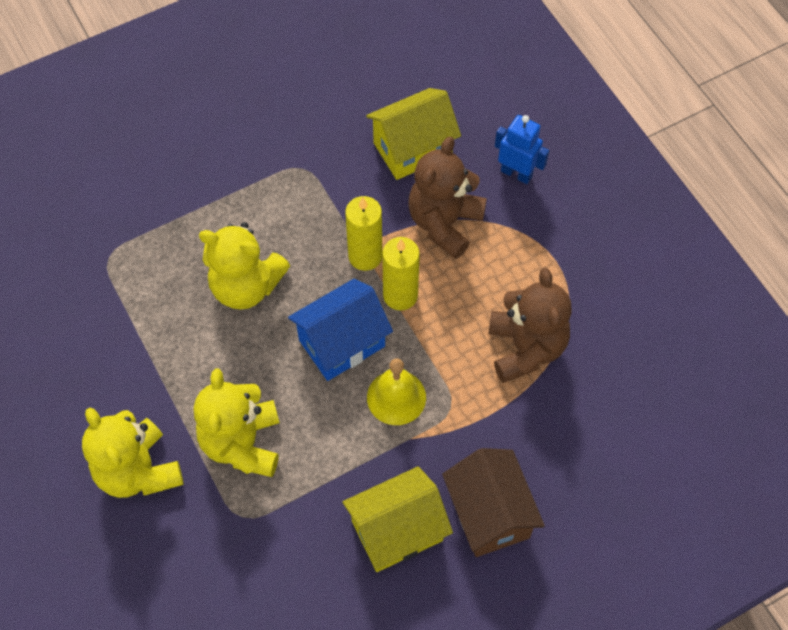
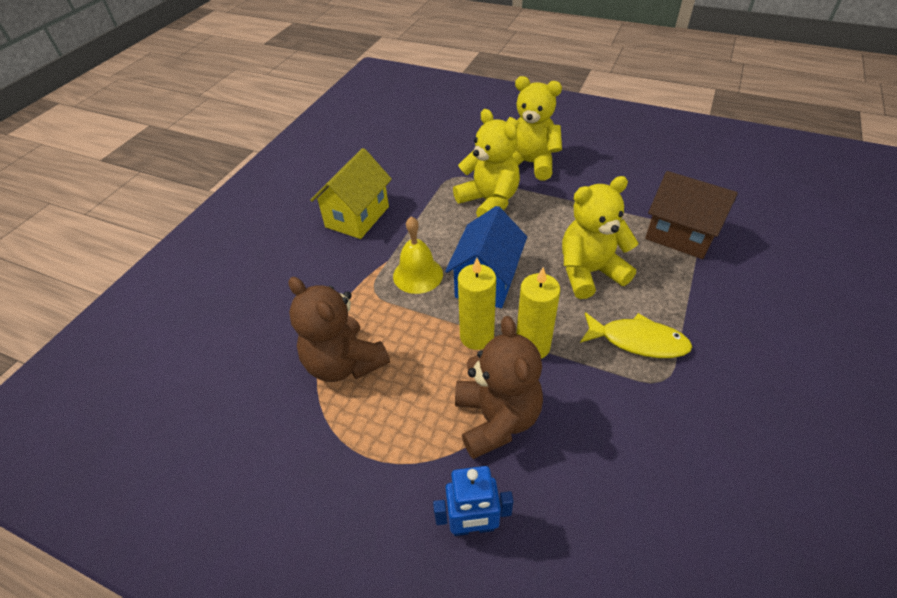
camera: 145 degrees right, 15 degrees down
(283, 204) = (638, 341): none -> yellow fish
(412, 149) = (596, 473): yellow house -> none
(489, 514) = (303, 253): brown house -> brown house (680, 235)

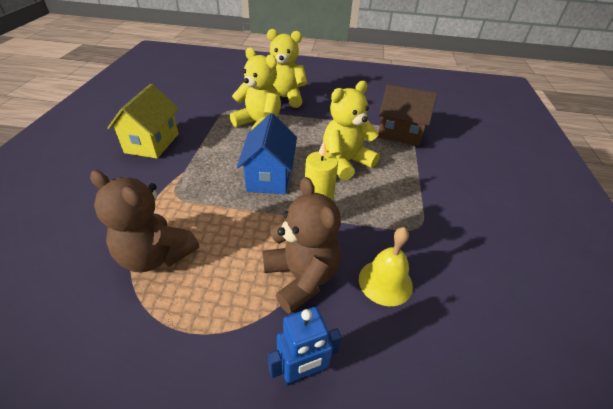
camera: 20 degrees left, 5 degrees down
(418, 275) = (212, 179): yellow bell -> yellow bell (385, 282)
(476, 336) = (270, 217): yellow candle -> none
(638, 341) = (393, 203): yellow fish -> none

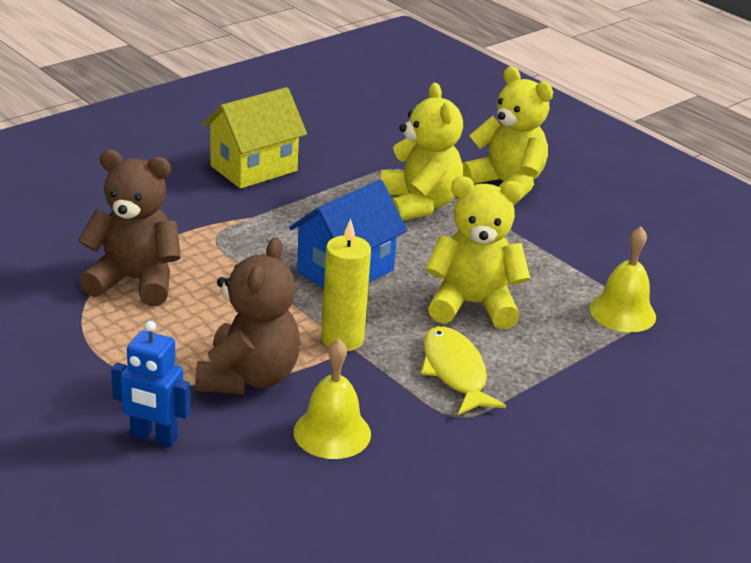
camera: 40 degrees right, 10 degrees down
(156, 255) = (135, 281): brown teddy bear -> brown teddy bear turned 120 degrees clockwise
(385, 202) = (455, 372): none -> yellow fish
(400, 133) = (622, 312): brown house -> yellow bell

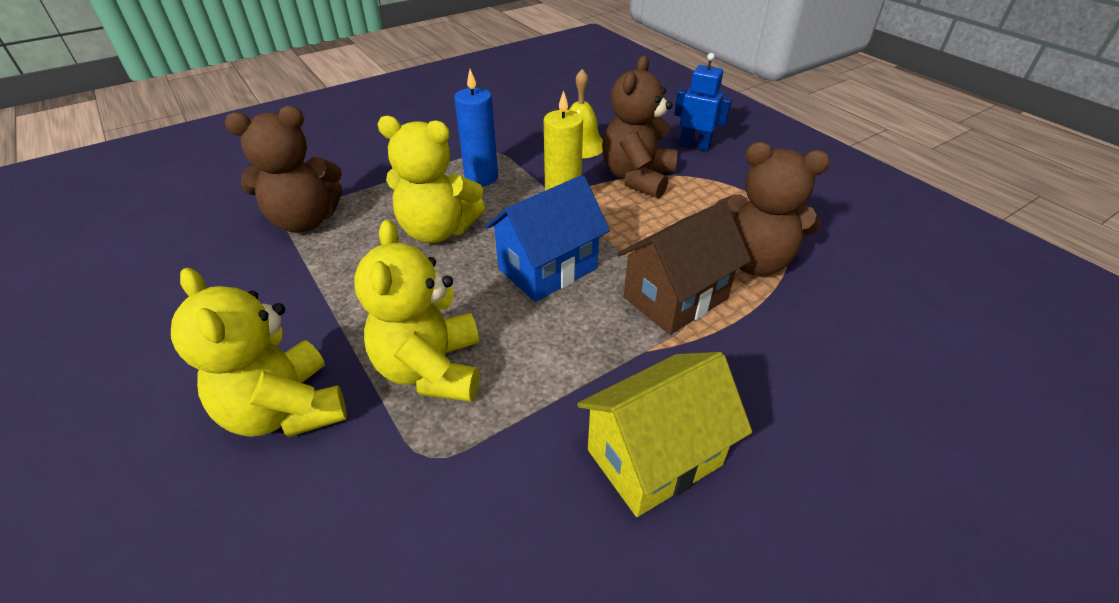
camera: 170 degrees left, 10 degrees up
(223, 250) = (675, 298): none -> brown house
(455, 372) = (481, 177): yellow fish -> blue candle
(622, 312) = (305, 221): yellow bell -> brown teddy bear

